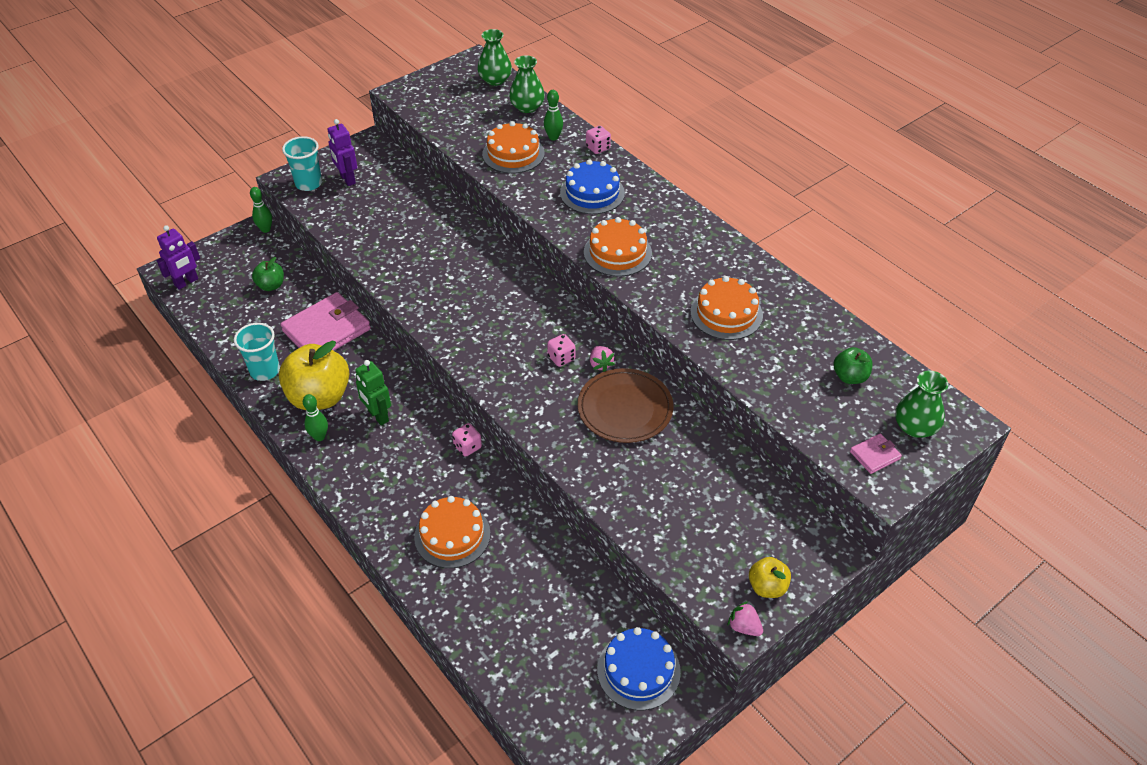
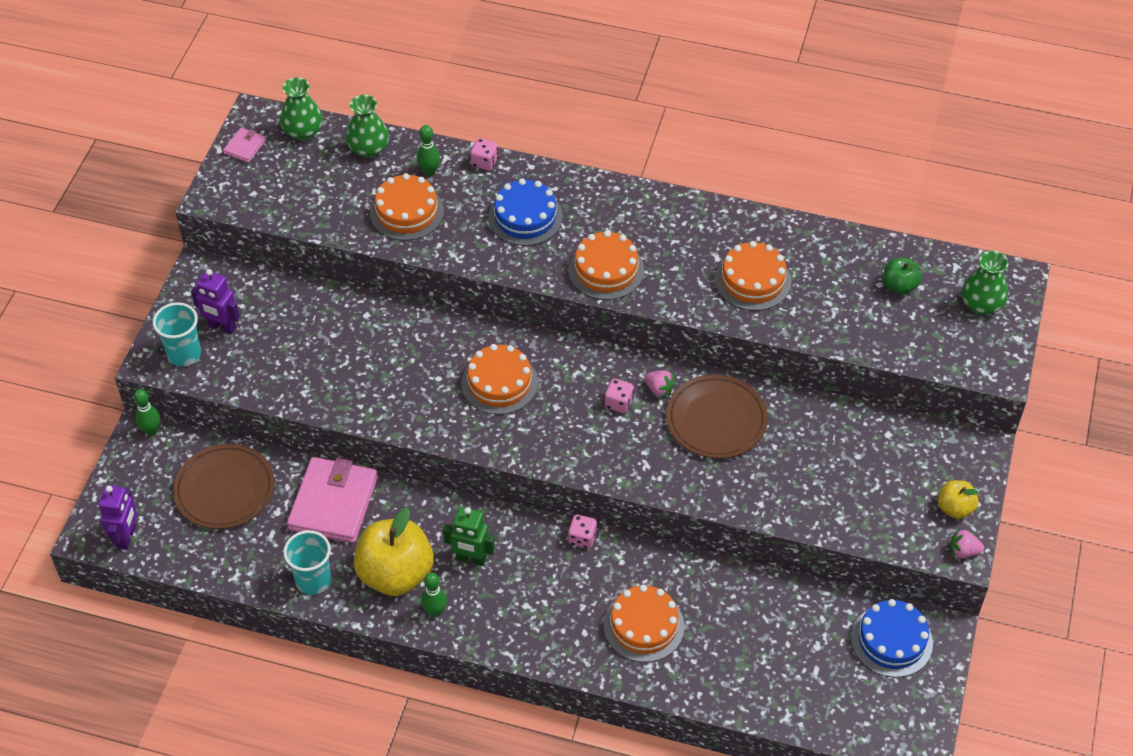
camera: 35 degrees left, 5 degrees up
(271, 285) = (224, 489): green apple -> brown plate
(489, 301) = (499, 383): none -> orange cake
(874, 455) = (970, 347): pink wallet -> pink wallet (245, 147)

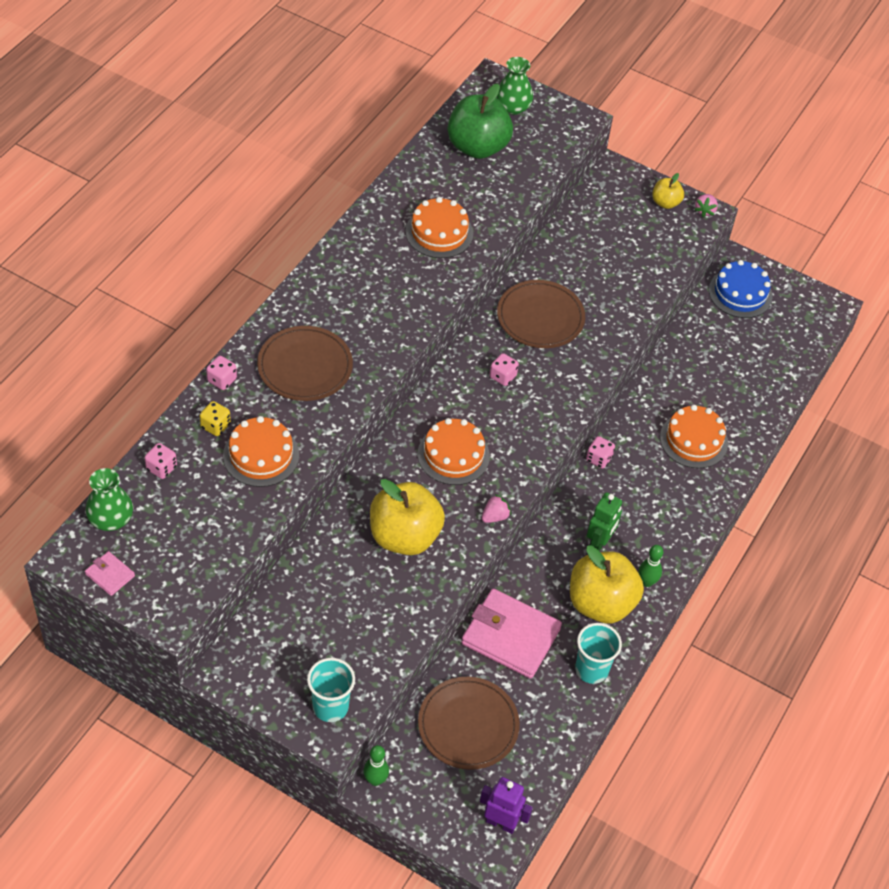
camera: 80 degrees left, 0 degrees up
(222, 327) = (306, 666): purple robot -> none
(368, 148) = (161, 468): green vase -> pink dice
(387, 366) = (404, 536): none -> yellow apple
(429, 172) = (215, 426): green bowling pin -> yellow dice
(525, 217) = (305, 366): blue cake -> brown plate
(606, 270) = (391, 325): orange cake -> none
(659, 389) = (497, 346): pink strawberry -> pink strawberry (495, 516)
(899, 286) = (477, 147): green apple -> green apple, size x2.00

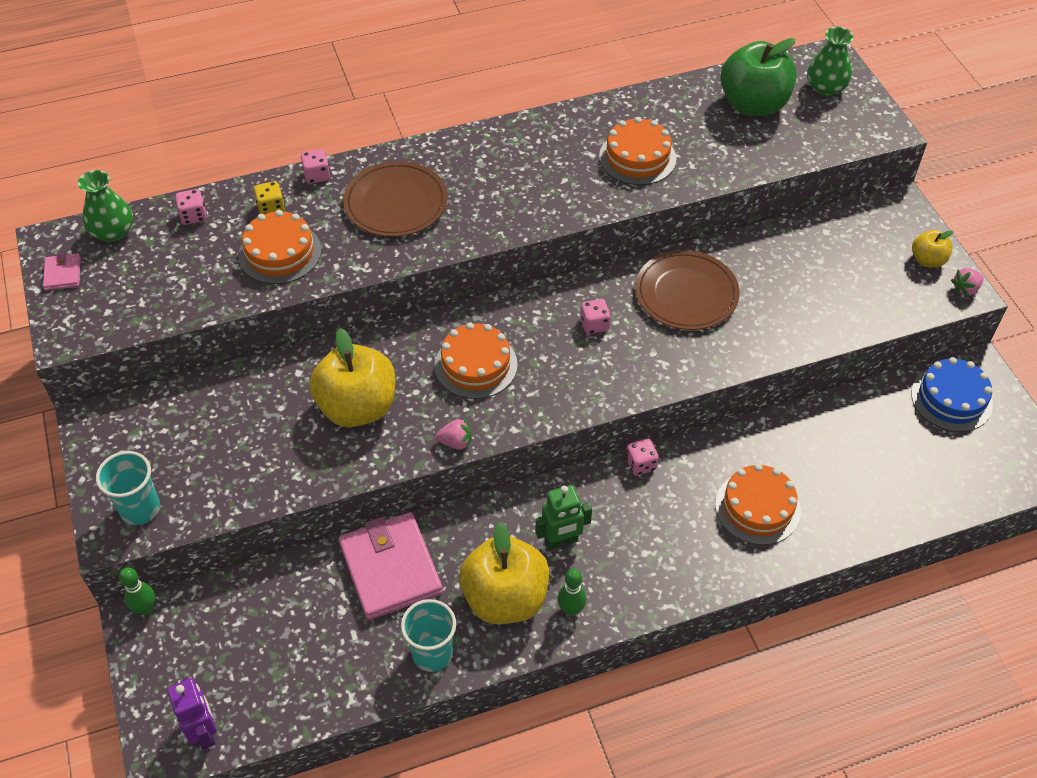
camera: 45 degrees right, 0 degrees up
(468, 725) = (270, 620): brown plate -> none

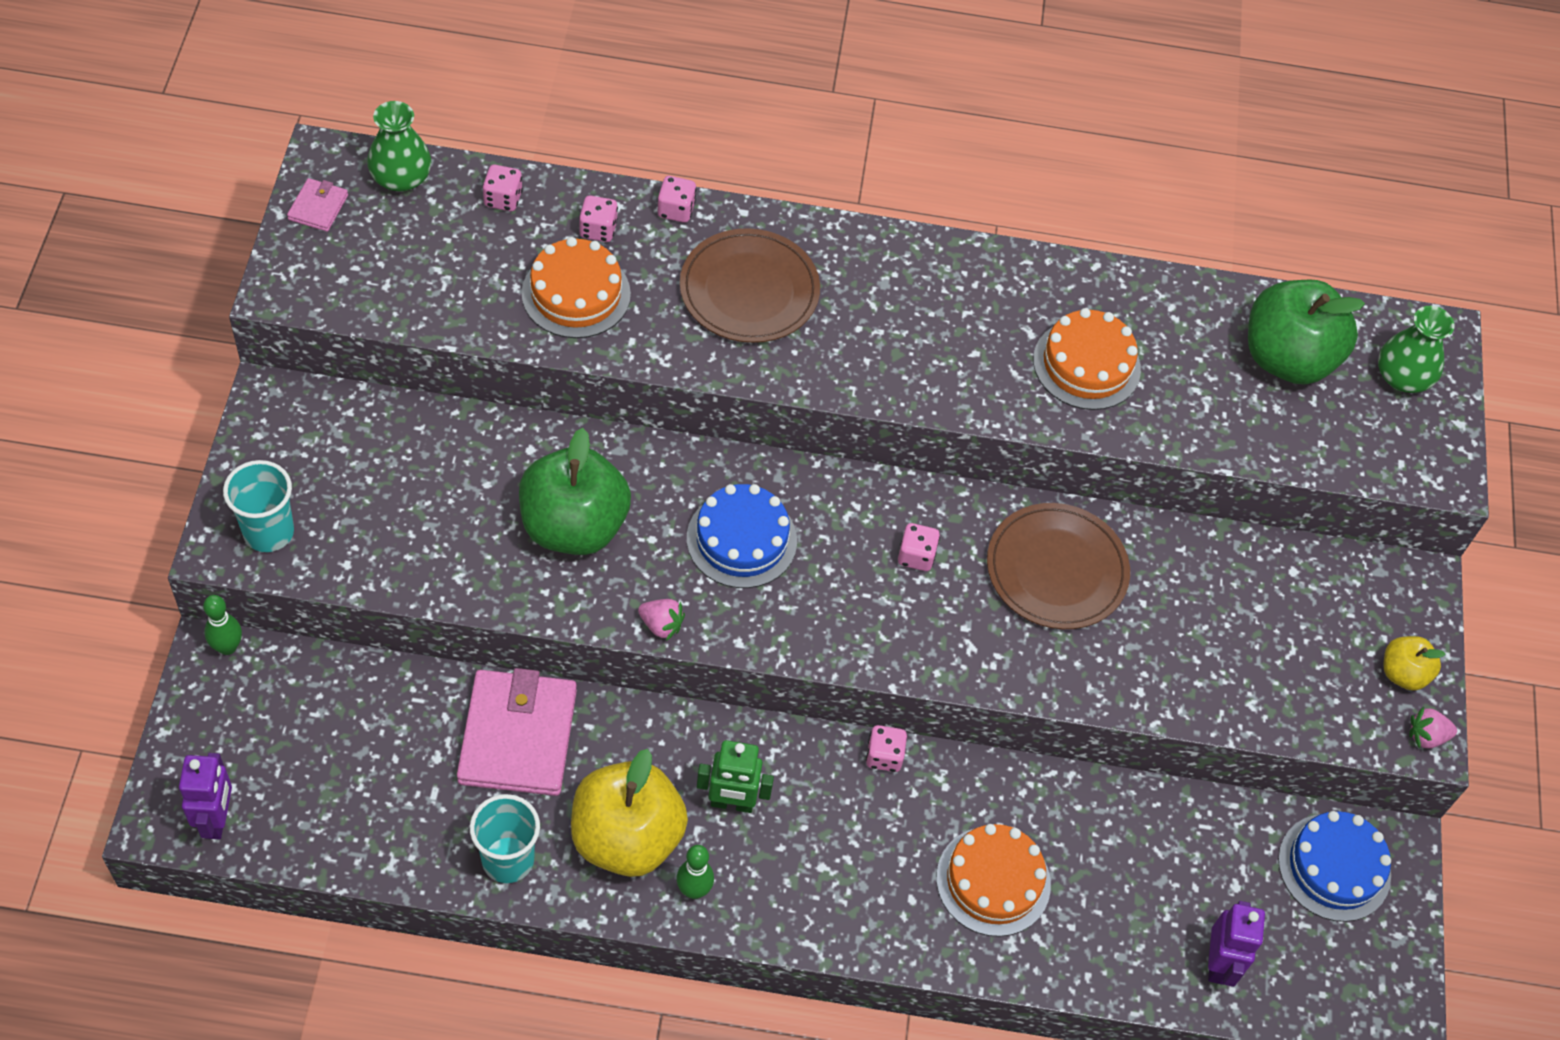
camera: 20 degrees right, 5 degrees up
(271, 208) = (598, 230): yellow dice -> pink dice
(357, 407) = (574, 526): yellow apple -> green apple
(476, 365) = (741, 539): orange cake -> blue cake
(924, 489) = (1218, 963): none -> purple robot

